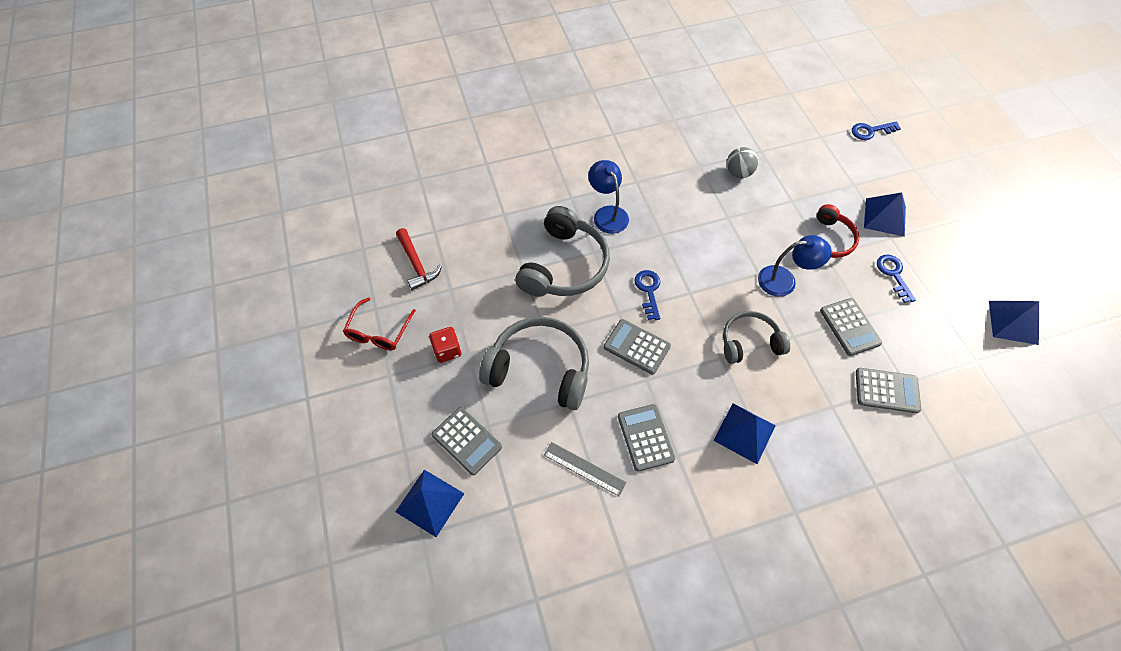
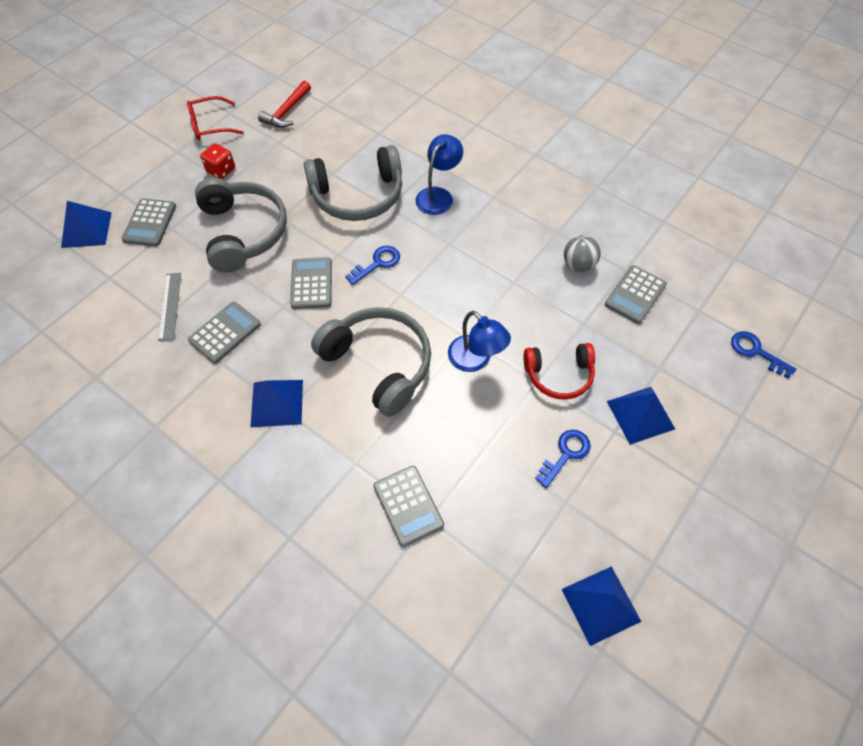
camera: 55 degrees right, 0 degrees up
(749, 342) = (379, 364): grey headphones -> grey headphones, size x1.62
(849, 327) = (462, 440): grey calculator -> grey calculator (635, 294)

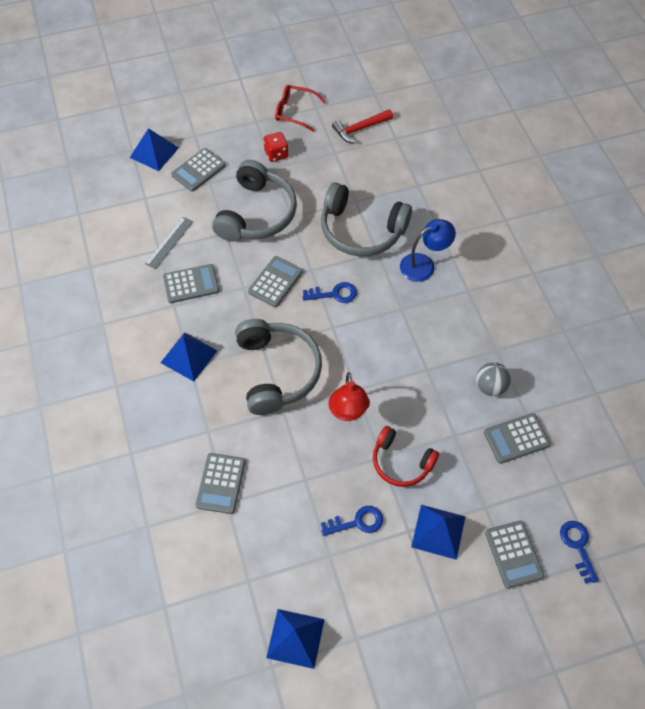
camera: 35 degrees right, 0 degrees up
(475, 360) = (348, 412): blue lamp -> red lamp
(715, 392) = (513, 554): none -> grey calculator

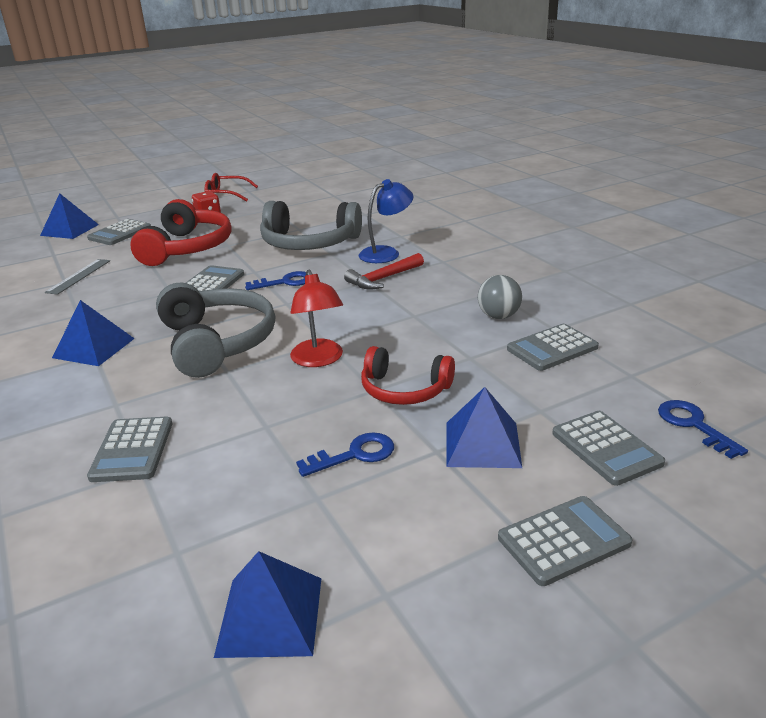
camera: 10 degrees left, 30 degrees down
(191, 284) = (103, 298): grey calculator -> grey calculator (564, 541)
(257, 214) = (187, 248): grey headphones -> red headphones
(360, 129) = (296, 195): red hammer -> red hammer (383, 279)

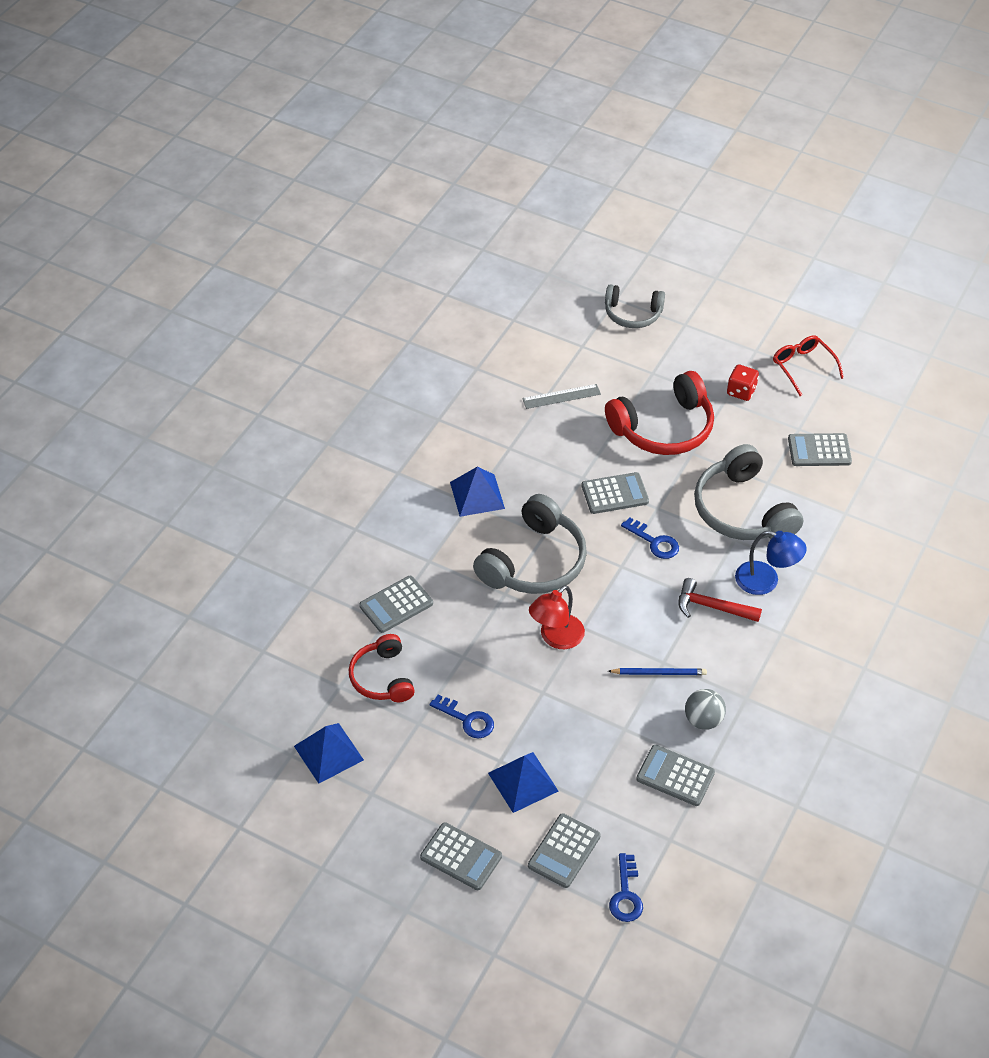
camera: 55 degrees right, 20 degrees up
(69, 230) = (632, 314): blue pyramid -> grey headphones
(120, 233) = (654, 356): grey calculator -> grey calculator (819, 450)
(404, 390) = (554, 709): red headphones -> red headphones (382, 677)
(424, 321) = (659, 673): none -> blue pencil
(694, 425) = (625, 894): blue key -> blue key turned 150 degrees clockwise

